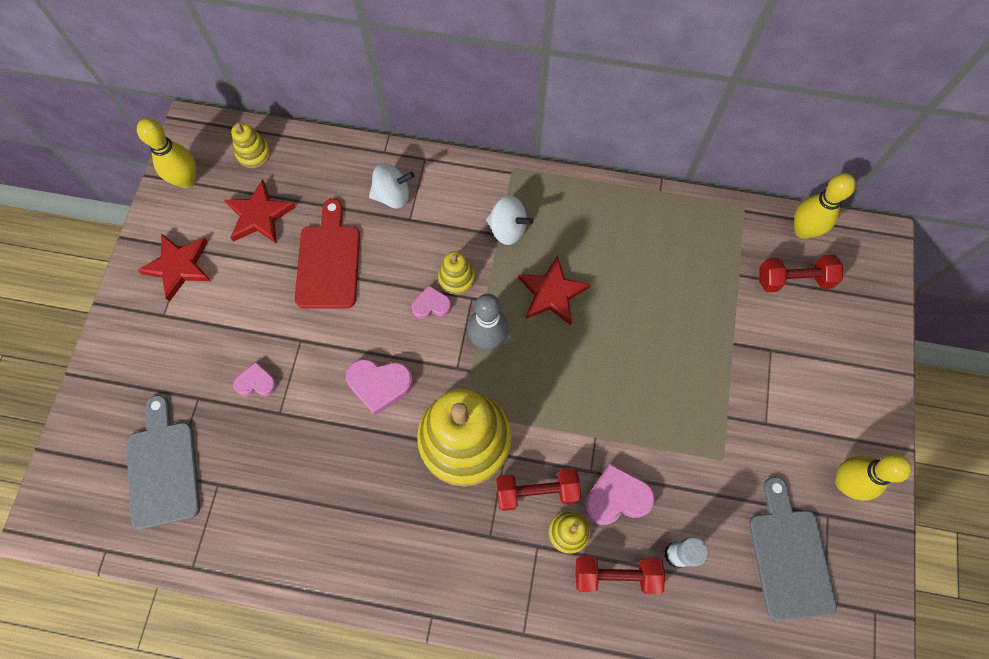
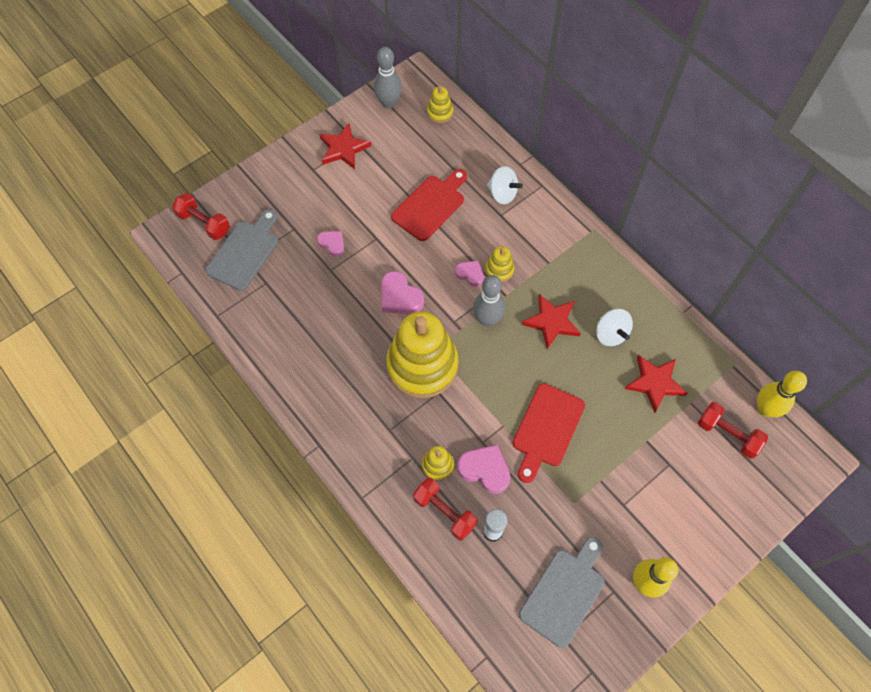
camera: 40 degrees right, 5 degrees down
(187, 180) = (388, 102): yellow bowling pin -> grey bowling pin
(259, 215) = (413, 151): red star -> red star (655, 383)
(508, 229) = (557, 264): white spinning top -> white spinning top (610, 334)
(537, 491) = (439, 427): red dumbbell -> red dumbbell (204, 223)
(637, 406) = (546, 429): none -> red cutting board

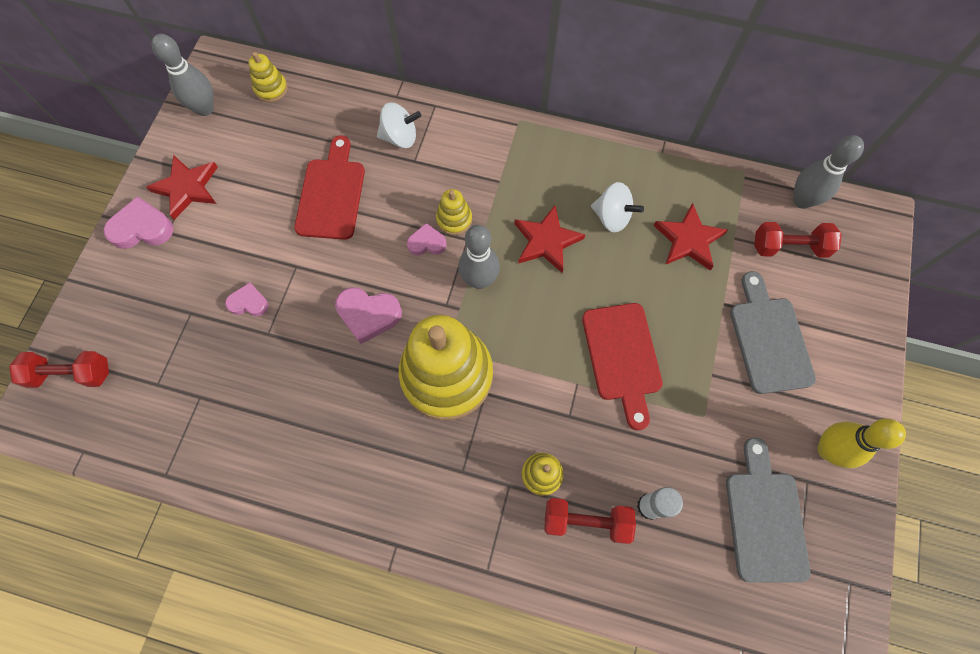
camera: 35 degrees left, 5 degrees up
(245, 252) = (148, 377): grey cutting board -> grey cutting board (769, 339)
(485, 470) = (593, 444): pink heart -> pink heart (142, 228)
(765, 409) = (802, 200): yellow bowling pin -> grey bowling pin

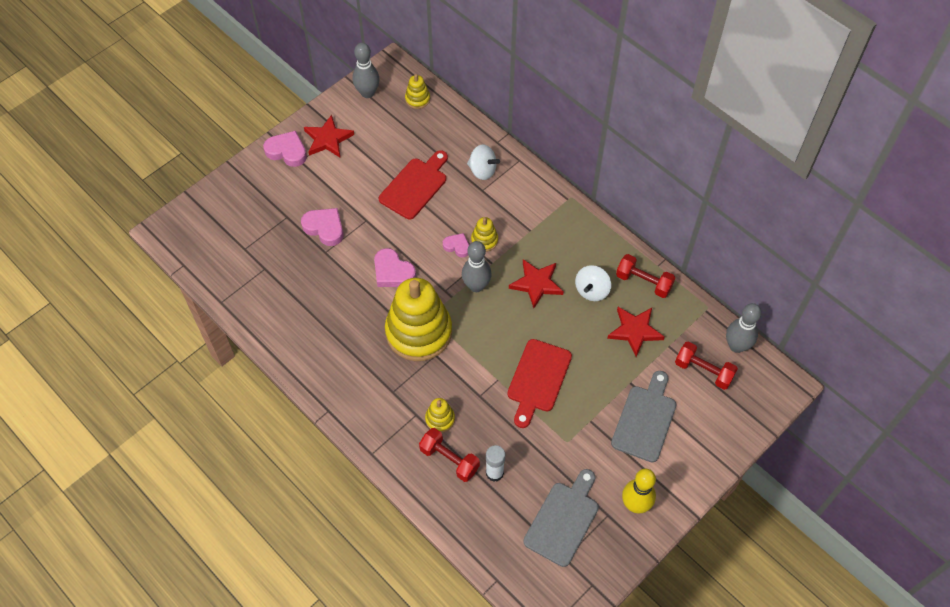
camera: 30 degrees right, 10 degrees down
(71, 374) = (200, 218): red dumbbell -> red dumbbell (643, 282)
(249, 303) = (324, 228): pink heart -> pink heart, size x1.60
(612, 217) = (591, 290): white spinning top -> white spinning top turned 60 degrees clockwise

